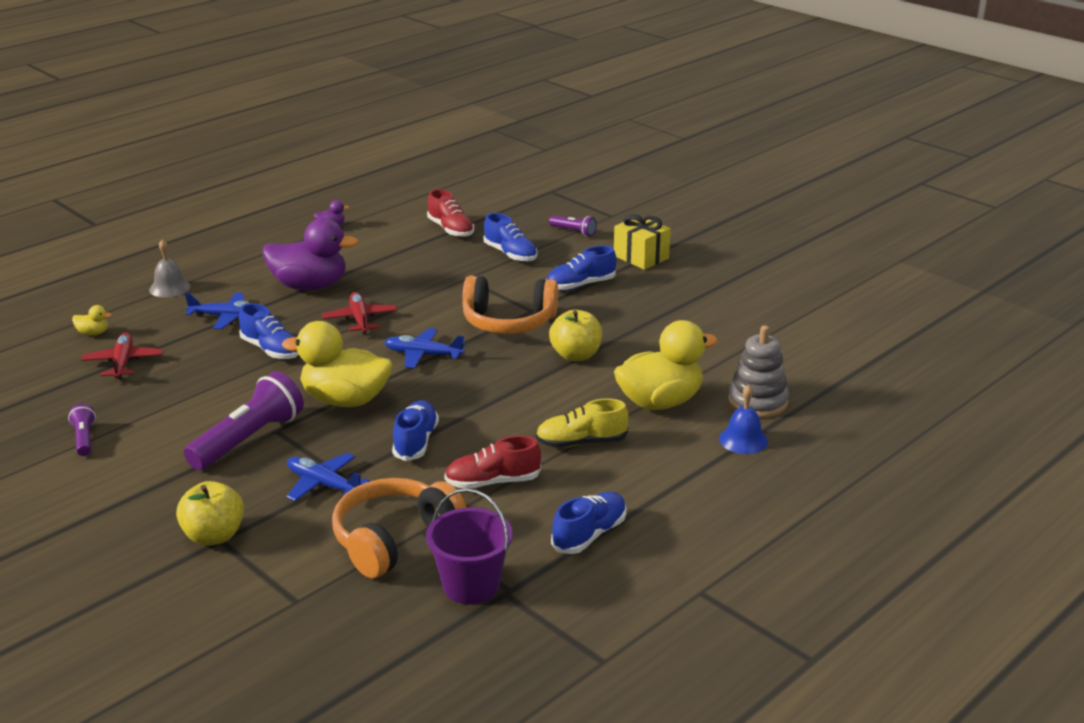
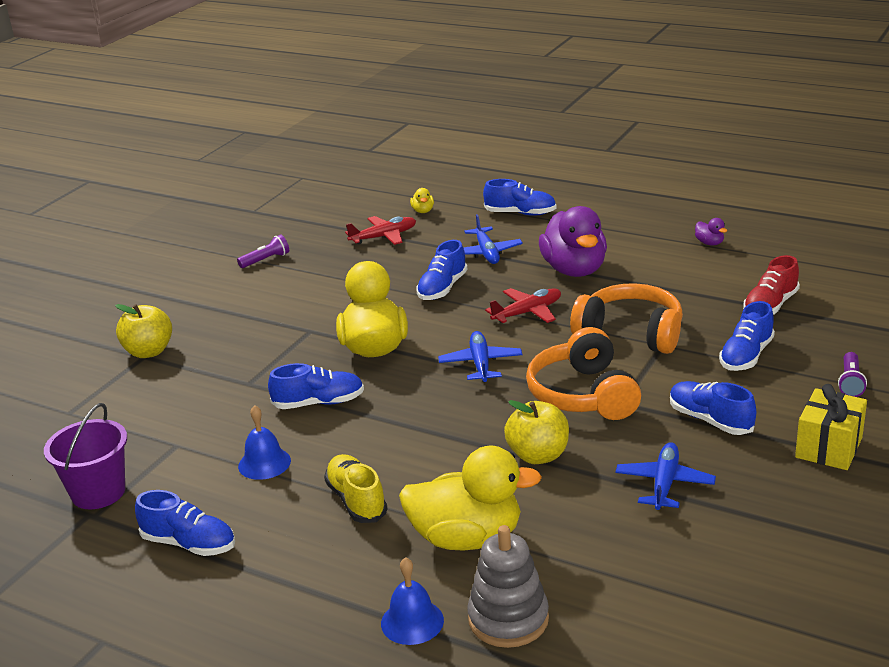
camera: 75 degrees right, 0 degrees up
(170, 288) = (520, 213): grey bell -> blue shoe
(249, 439) = (290, 324): purple flashlight -> none
(323, 484) = (233, 377): blue plane -> blue plane (664, 483)
(395, 540) = (159, 435): orange headphones -> orange headphones (630, 333)
(492, 482) = (264, 463): red shoe -> blue bell
(660, 402) = (467, 538): yellow duck -> yellow duck turned 45 degrees counterclockwise

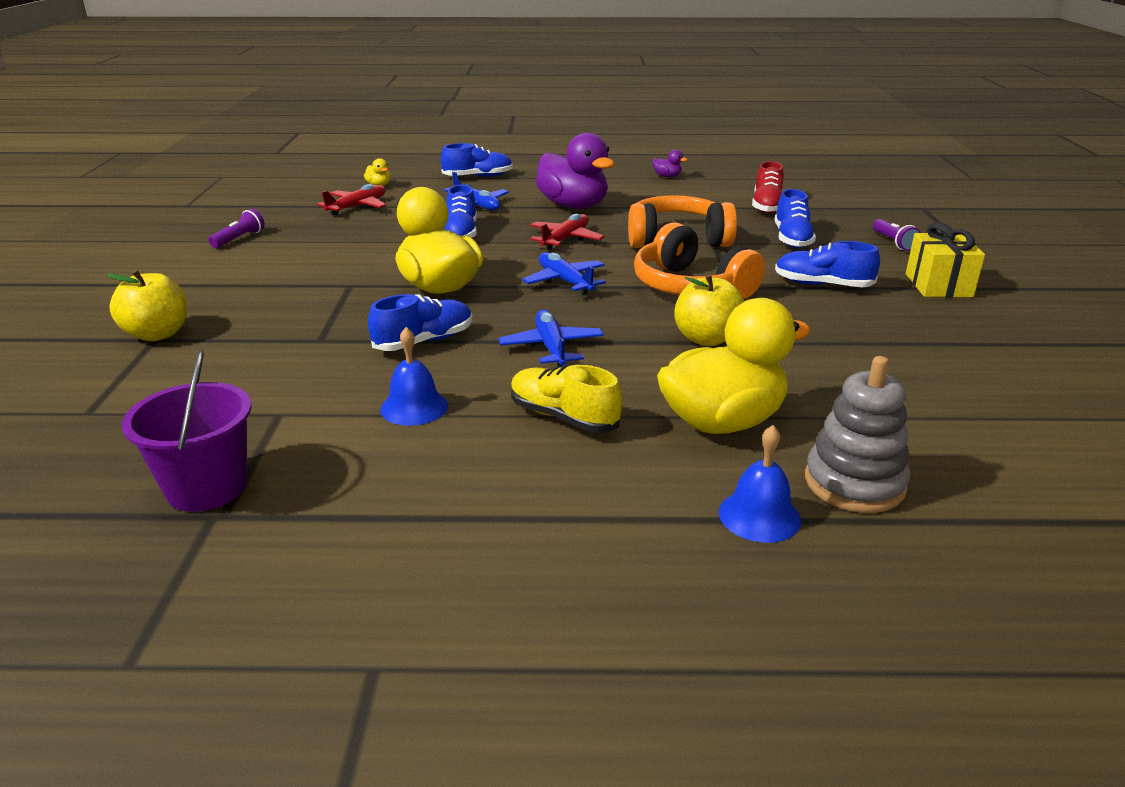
camera: 30 degrees left, 0 degrees up
(189, 544) = (395, 511): blue shoe -> none
(664, 483) = (847, 336): blue plane -> blue plane (551, 347)

